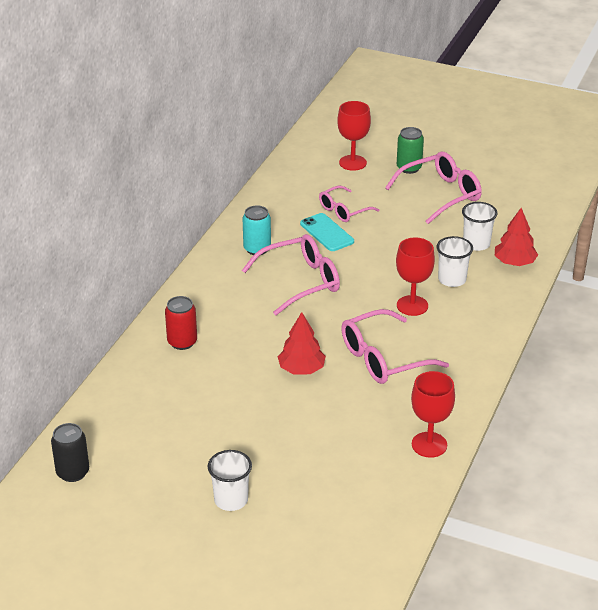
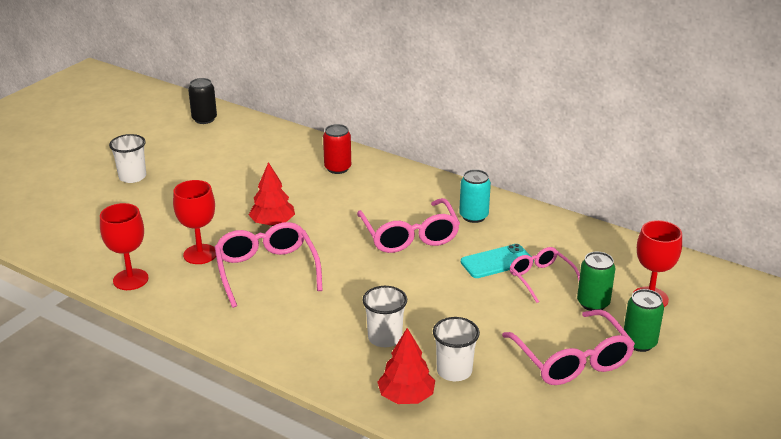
camera: 100 degrees right, 5 degrees down
(368, 187) = (593, 303): none -> green can
(412, 305) = (345, 301): red goblet -> red goblet (200, 254)

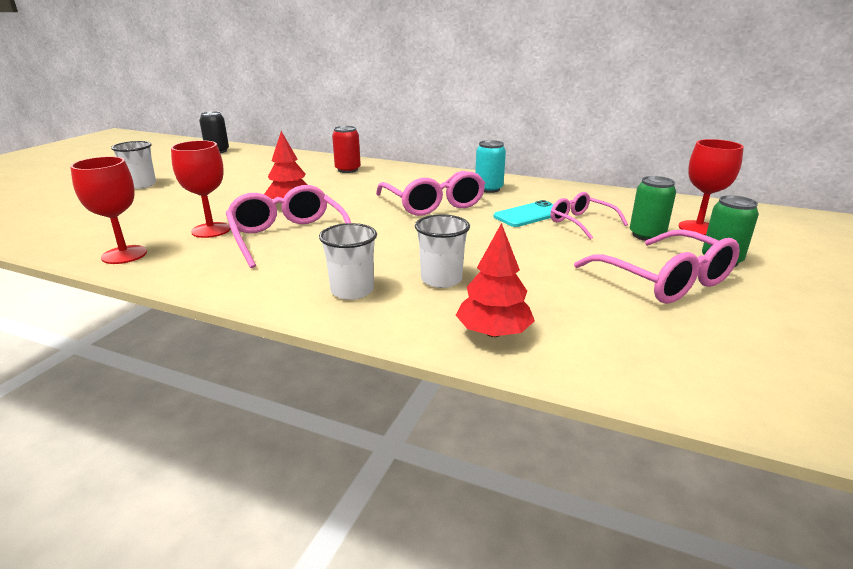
camera: 10 degrees left, 5 degrees down
(454, 371) = (539, 302): white cup -> white cup (352, 291)

